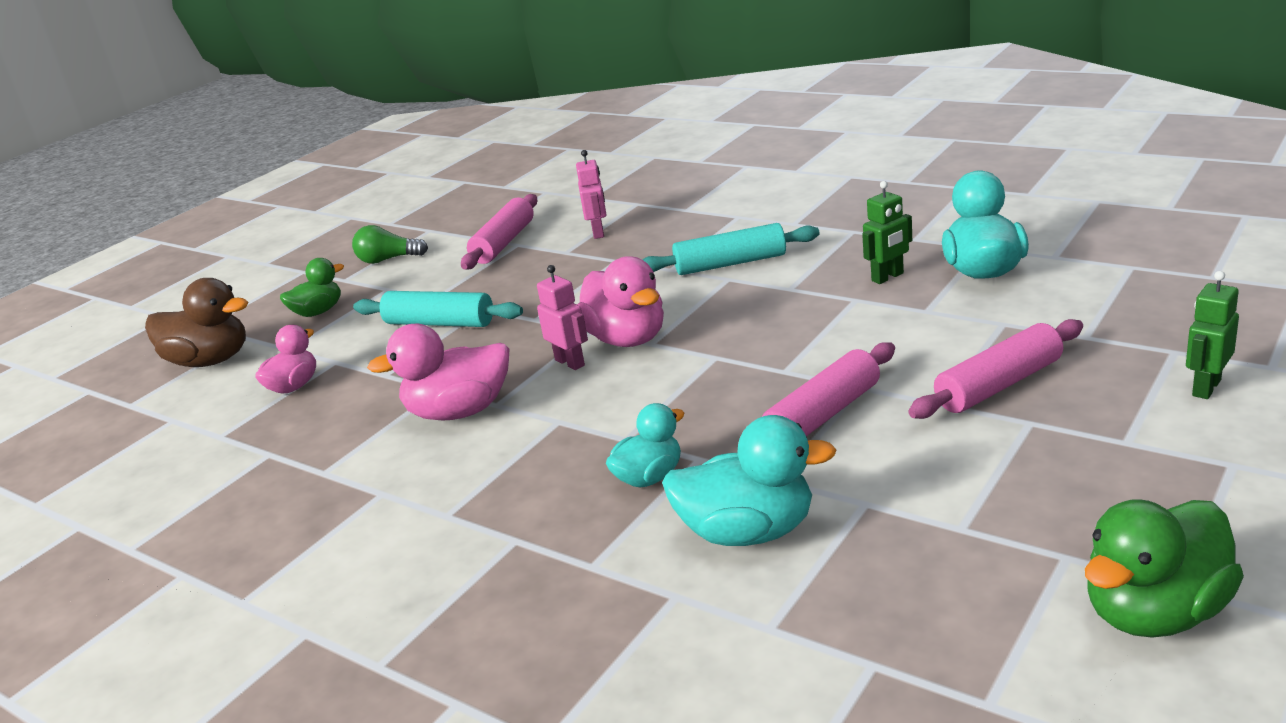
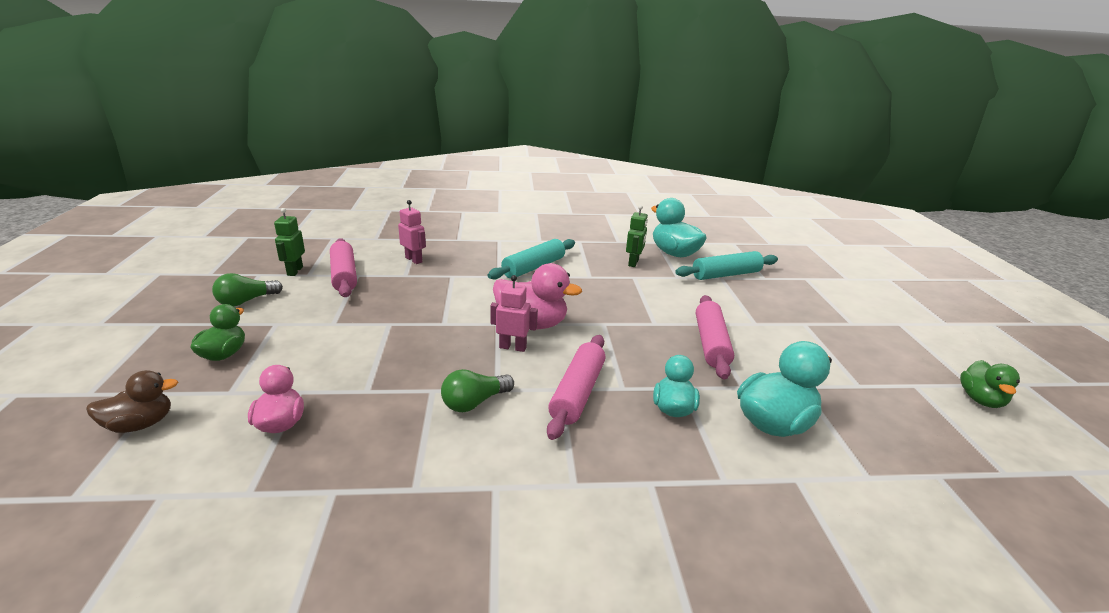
camera: 45 degrees left, 0 degrees up
(210, 361) = (140, 424): brown duck -> brown duck, size x0.63
(440, 323) = (365, 341): turquoise rolling pin -> turquoise rolling pin (726, 274)
(459, 412) = (474, 402): pink duck -> green light bulb
(999, 385) = (765, 308): pink rolling pin -> pink rolling pin (577, 393)
(1154, 612) = (980, 400): green duck -> green duck, size x0.63
(1206, 388) = (841, 292): green robot -> green robot (295, 271)

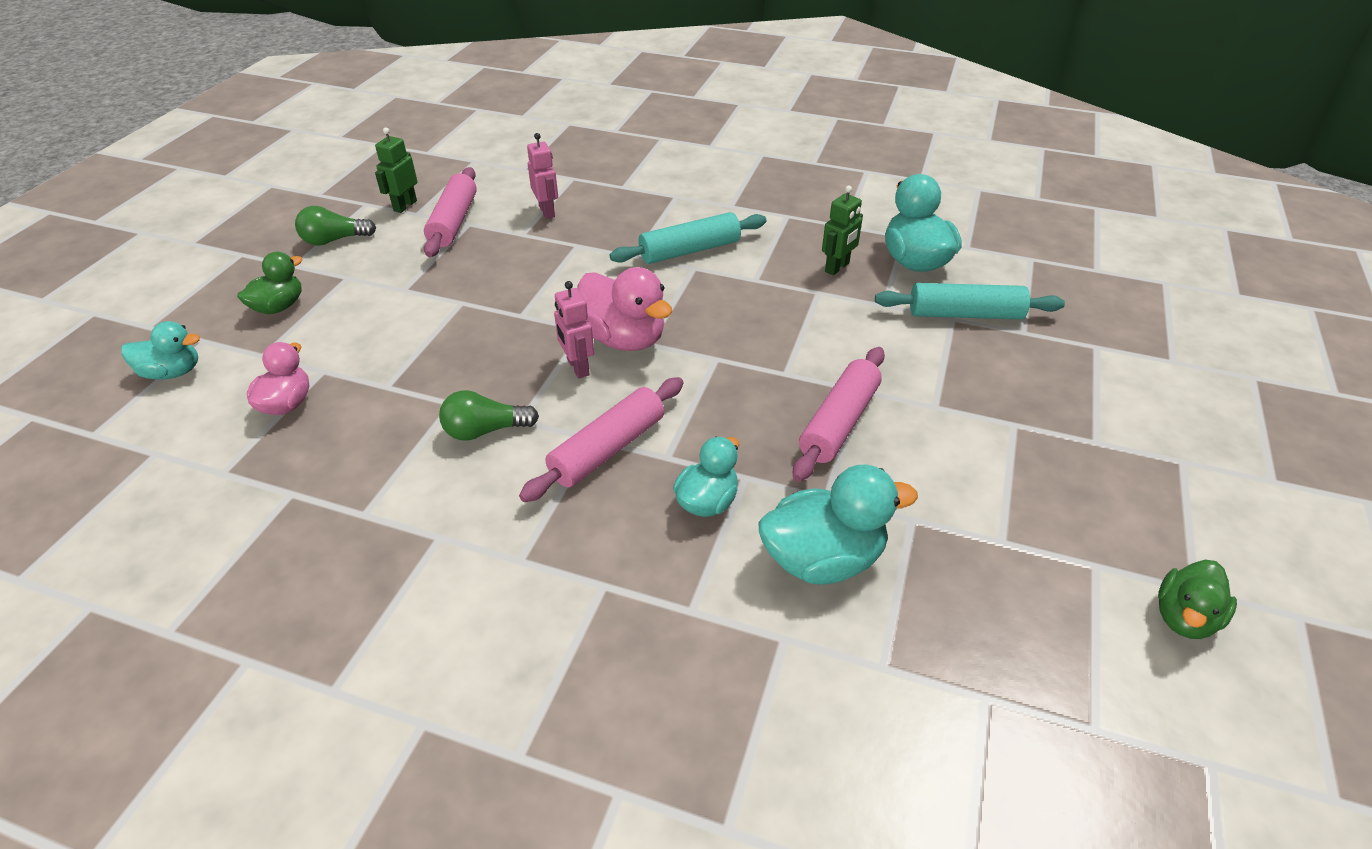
camera: 25 degrees right, 15 degrees up
(140, 424) = (172, 372): brown duck -> turquoise duck
(513, 347) = (577, 367): pink robot -> pink robot turned 150 degrees counterclockwise

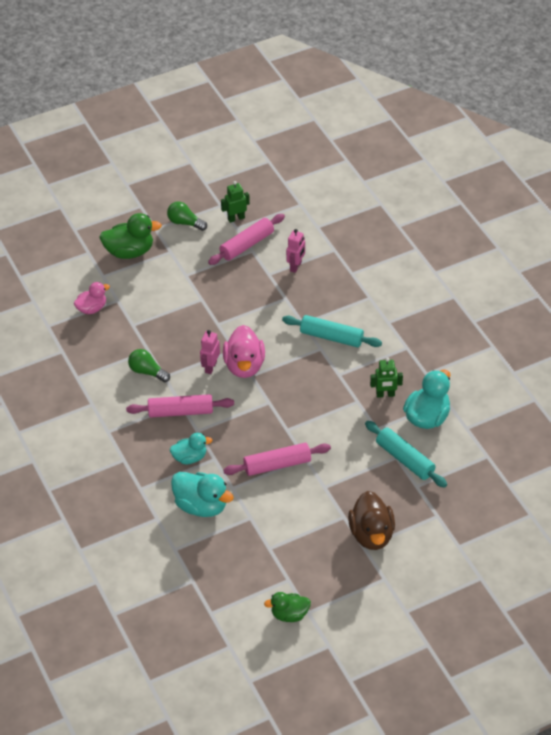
camera: 45 degrees right, 5 degrees up
(172, 372) = (65, 263): turquoise duck -> none
(279, 307) = (129, 252): green duck -> green duck, size x1.59
(1077, 420) = (371, 534): none -> brown duck

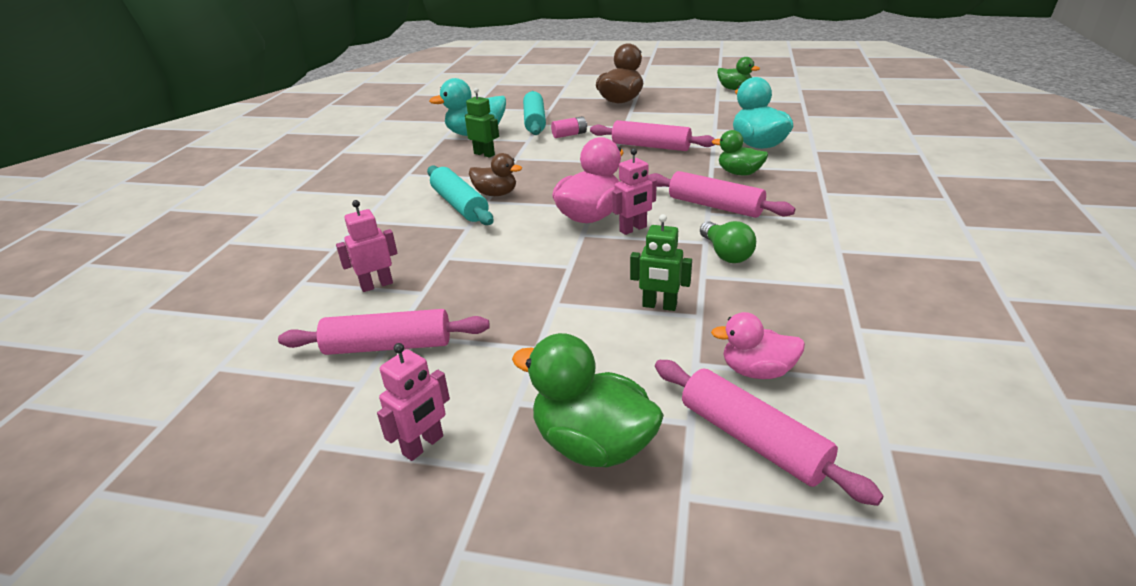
camera: 140 degrees left, 15 degrees down
(78, 280) = (752, 439): none -> pink rolling pin
(185, 223) = (423, 445): green light bulb -> pink robot
(190, 458) = (739, 173): turquoise duck -> green duck
(236, 218) = (335, 400): green robot -> green robot (659, 306)
(323, 357) = (496, 194): none -> brown duck
(354, 452) = (569, 135): none -> pink battery

